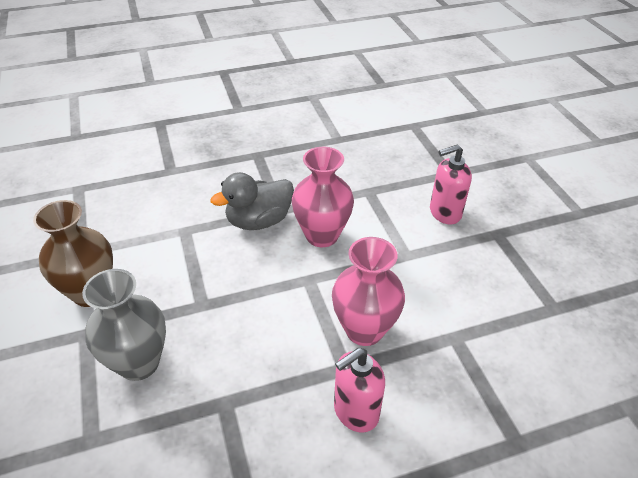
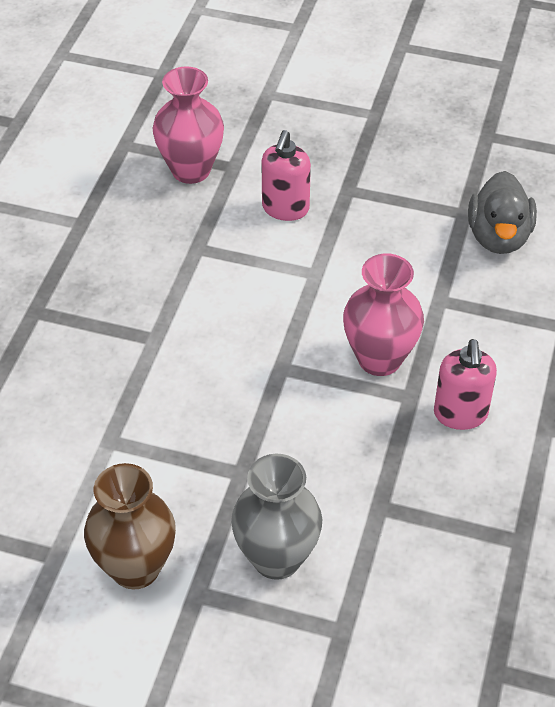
camera: 55 degrees left, 5 degrees up
(259, 221) = (156, 366): grey duck -> grey duck (498, 237)
(322, 235) = (228, 324): pink vase -> pink vase (191, 170)

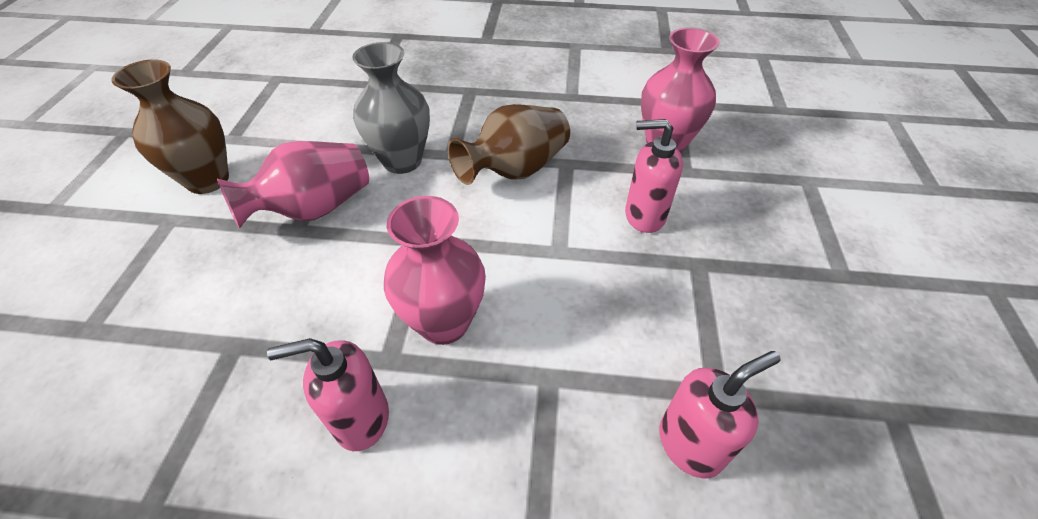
camera: 80 degrees right, 0 degrees up
(196, 289) = (515, 170): none -> brown vase
(213, 459) = (314, 209): none -> pink vase
(276, 558) = (191, 267): grey vase -> grey vase (402, 161)
(498, 237) = (690, 444): grey duck -> pink soap dispenser

